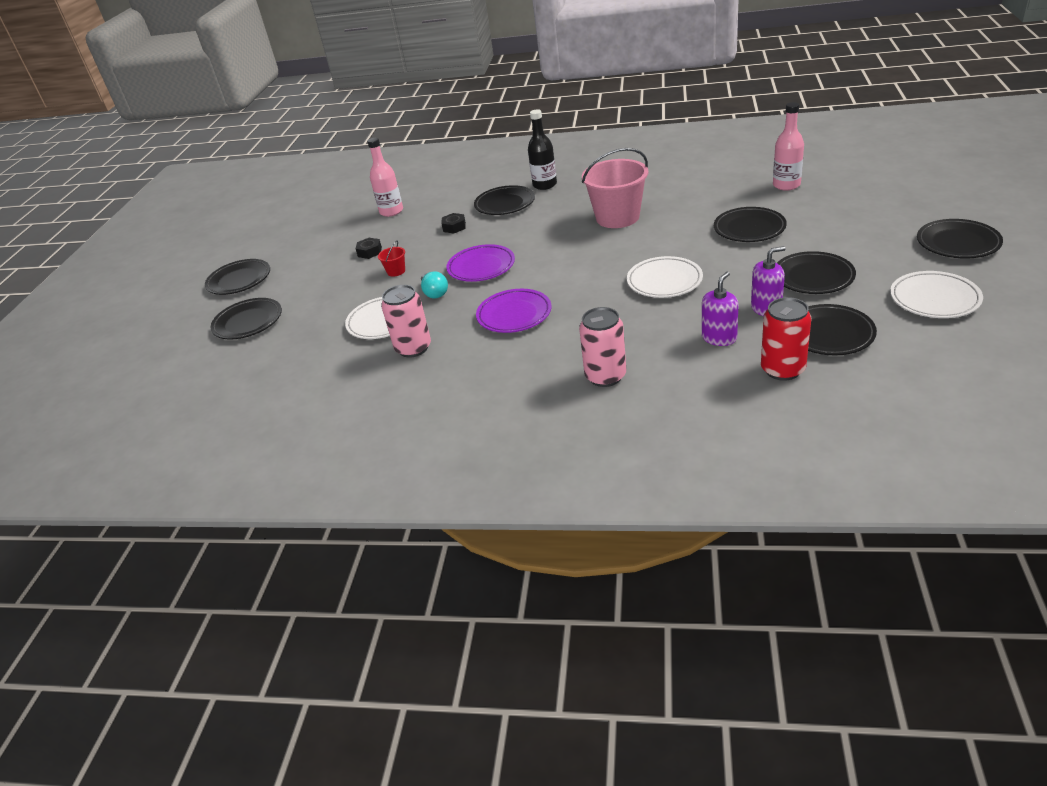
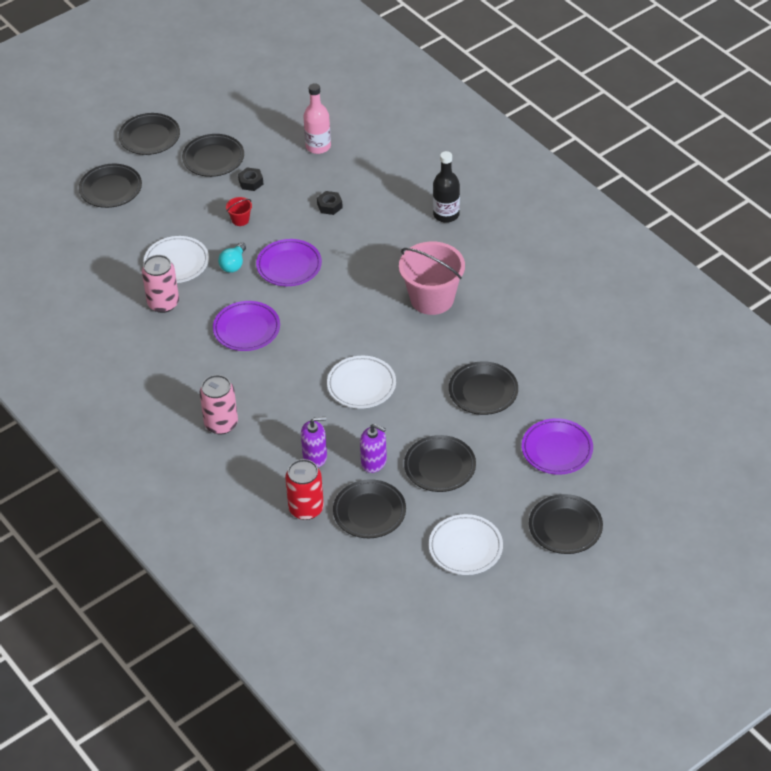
camera: 40 degrees right, 10 degrees up
(505, 204) = (392, 211): black plate -> black plate (213, 158)
(786, 185) = (580, 375): pink bottle -> none
(857, 219) = (557, 449): none -> purple plate

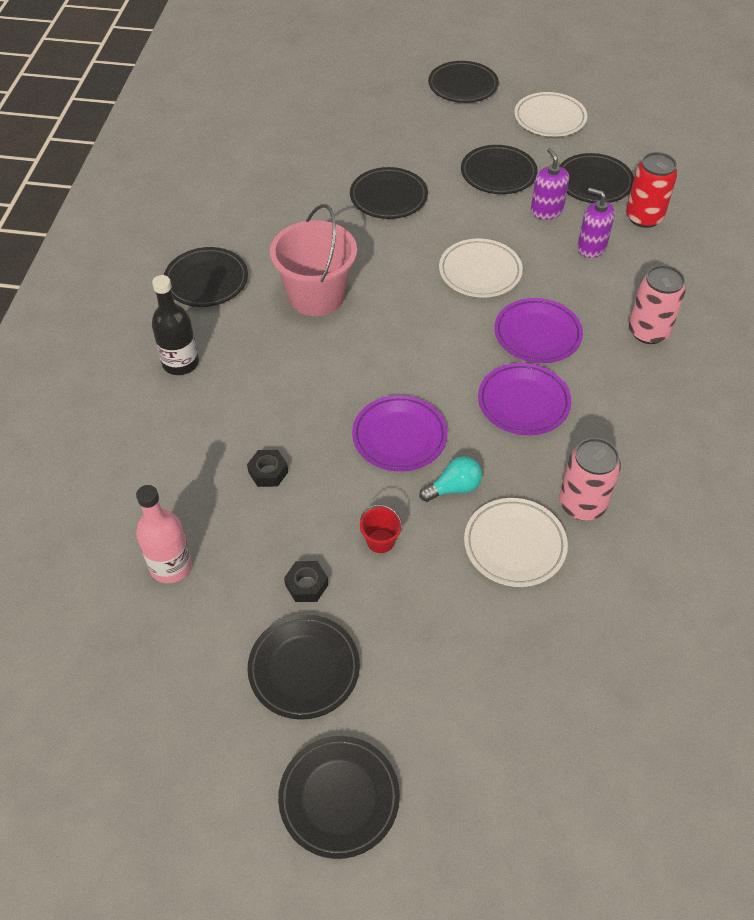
camera: 135 degrees left, 5 degrees up
(111, 189) = (485, 745): black plate -> black plate (206, 281)
(557, 449) = (396, 127): purple plate -> purple plate (537, 334)

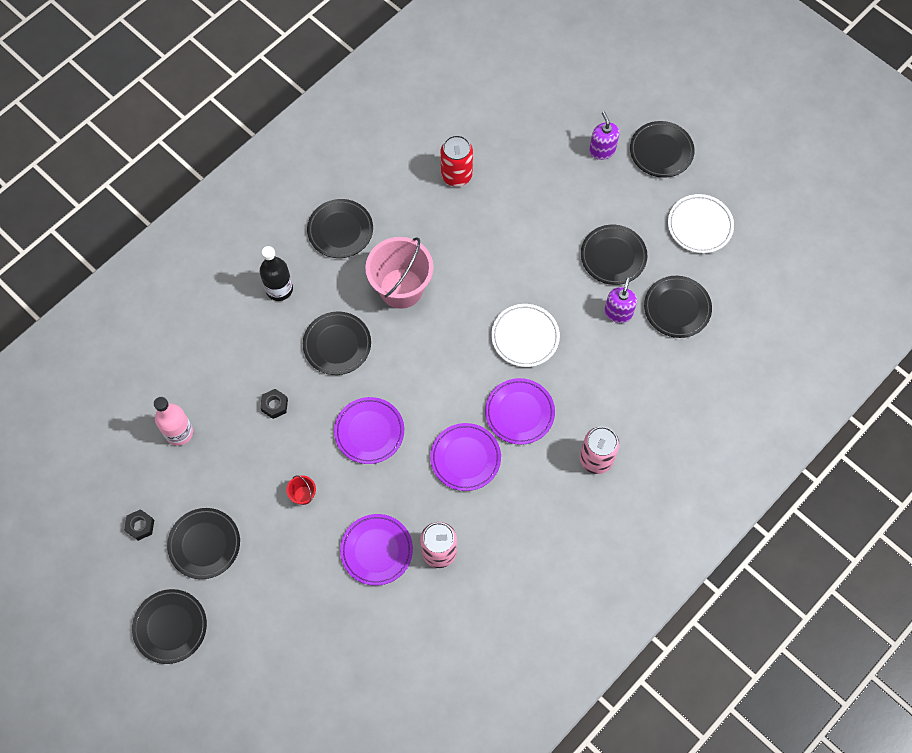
camera: 35 degrees right, 15 degrees up
(306, 585) = (242, 495): black nut -> black nut (140, 526)
(388, 197) = (516, 230): black plate -> black plate (337, 345)
(454, 488) = (373, 489): turquoise light bulb -> none
(514, 545) = (376, 550): white plate -> purple plate
(591, 247) = (621, 365): purple soap dispenser -> purple soap dispenser (602, 150)
(644, 217) = (684, 363): red can -> red can (456, 175)

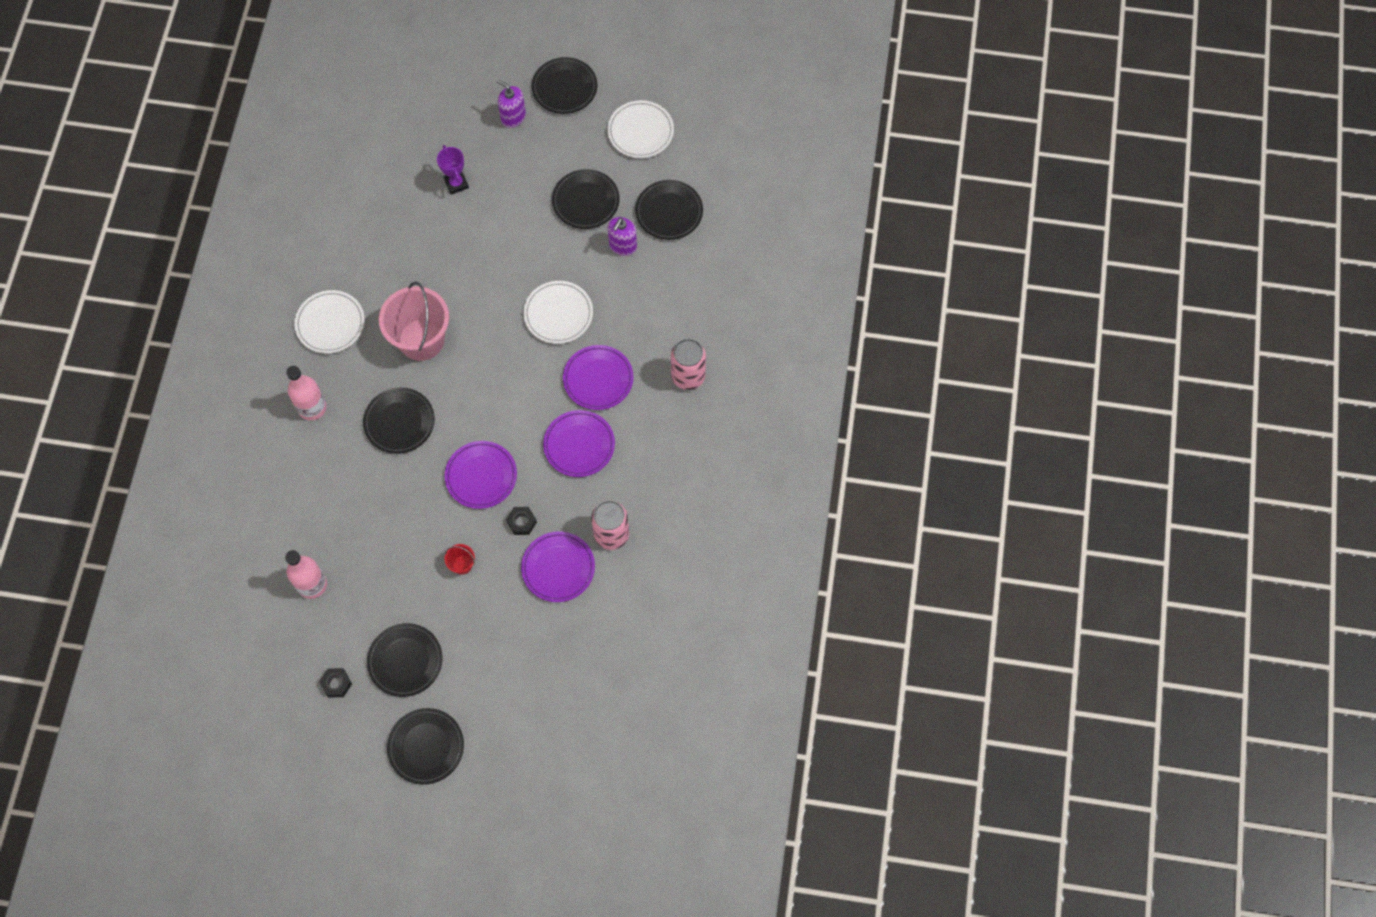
camera: 35 degrees left, 0 degrees up
(274, 405) = (381, 507): black nut -> black nut (522, 522)
(279, 289) = (312, 407): black bottle -> pink bottle
(340, 230) = (330, 324): black plate -> white plate
(456, 175) = (400, 214): red can -> none
(518, 177) = (456, 183): none -> purple trophy
(618, 313) = (623, 245): purple soap dispenser -> purple soap dispenser turned 135 degrees counterclockwise

